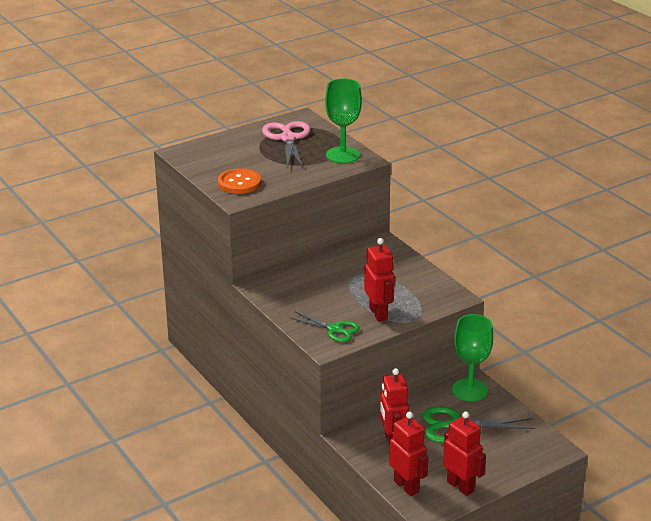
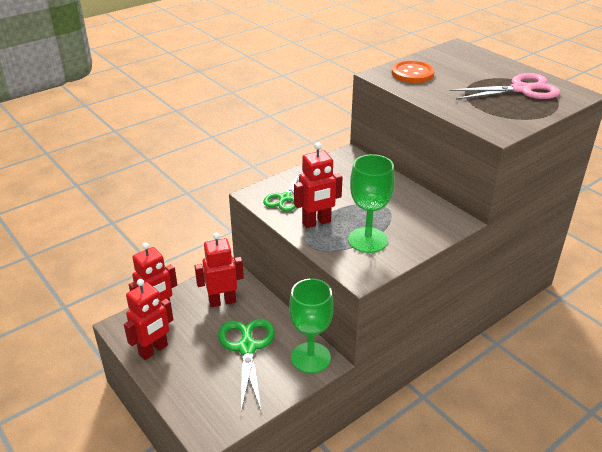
camera: 85 degrees right, 5 degrees up
(343, 155) = (502, 119): green goblet -> green goblet (367, 240)

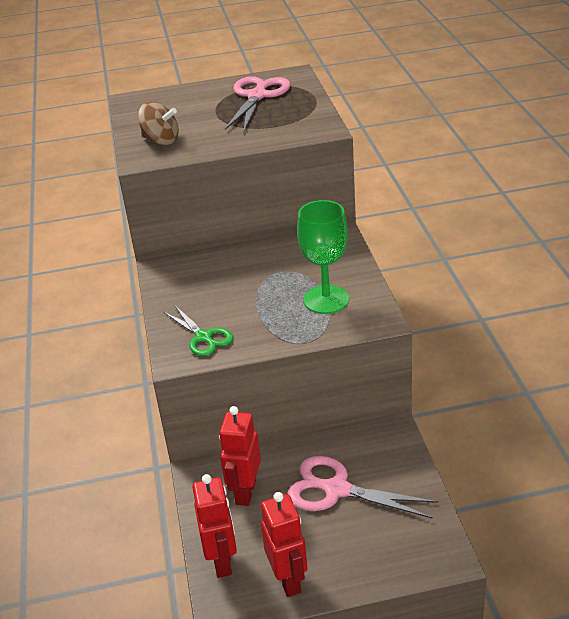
camera: 60 degrees left, 0 degrees up
(247, 348) = (337, 489): green scissors -> pink scissors
(310, 357) = (382, 441): green goblet -> none
(316, 222) = (269, 326): red robot -> none
(412, 73) = (161, 140): orange button -> brown spinning top

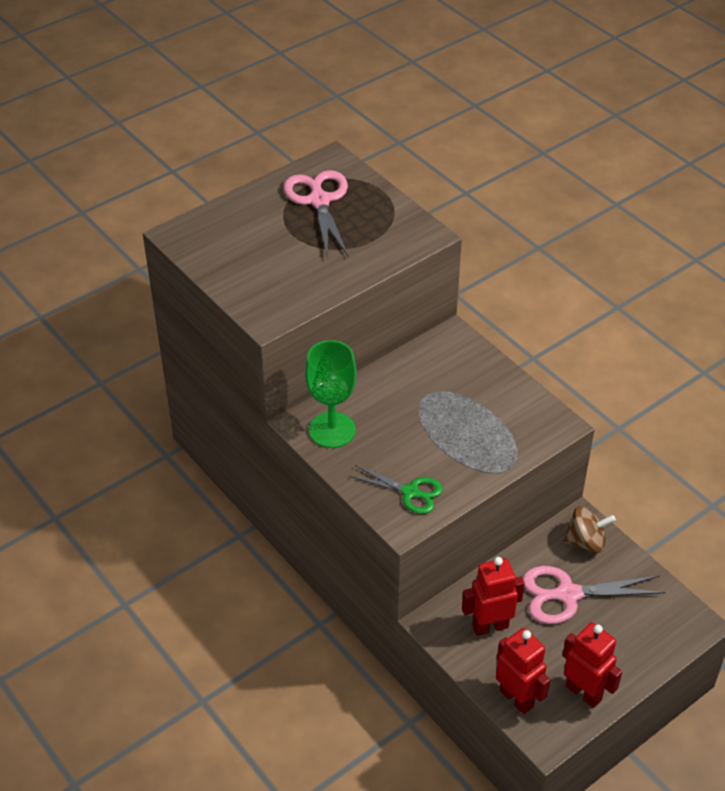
camera: 30 degrees left, 10 degrees up
(161, 140) = (266, 288): brown spinning top -> brown spinning top (586, 542)
(245, 492) = (490, 626): red robot -> red robot turned 90 degrees clockwise
(326, 300) = (494, 415): green goblet -> green goblet (332, 430)

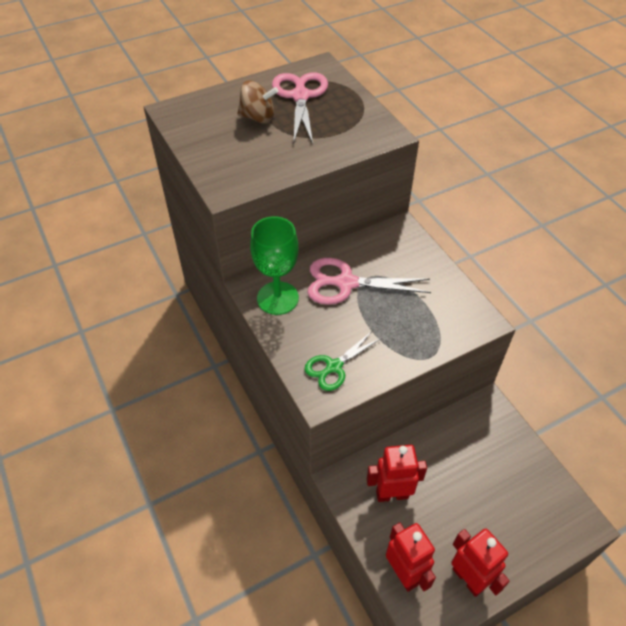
camera: 10 degrees right, 5 degrees up
(410, 492) = (334, 367): green scissors -> green scissors turned 105 degrees clockwise
(568, 594) = (468, 474): pink scissors -> pink scissors (346, 283)
(586, 542) = (491, 425): brown spinning top -> brown spinning top (258, 117)

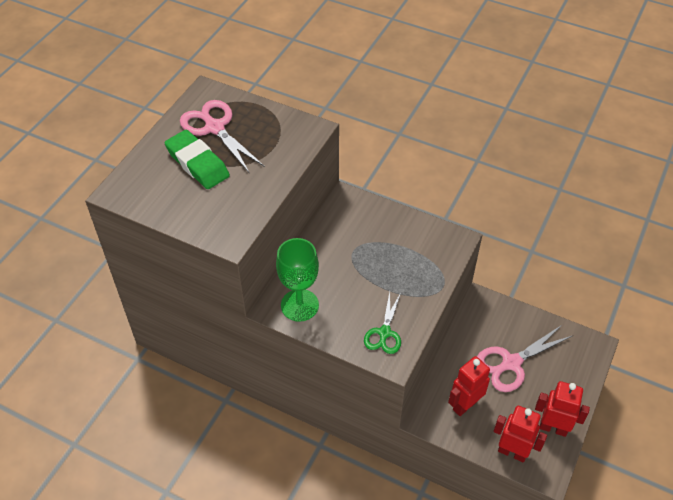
camera: 35 degrees left, 0 degrees up
(258, 117) = (197, 163): brown spinning top -> green eraser
(346, 283) = (341, 264): pink scissors -> pink scissors (511, 363)

